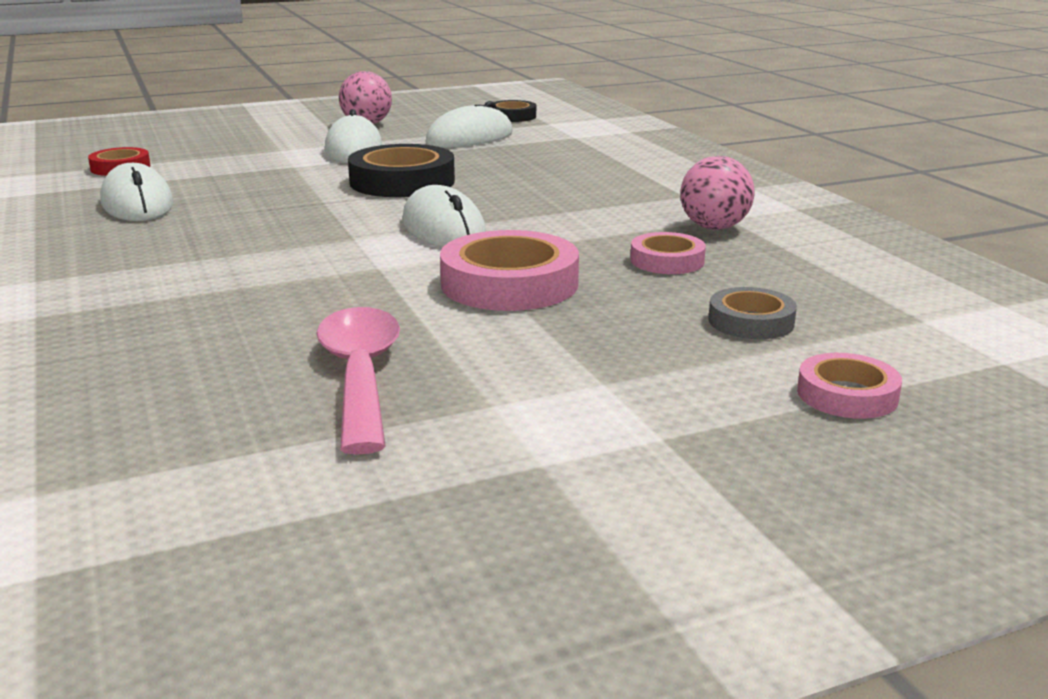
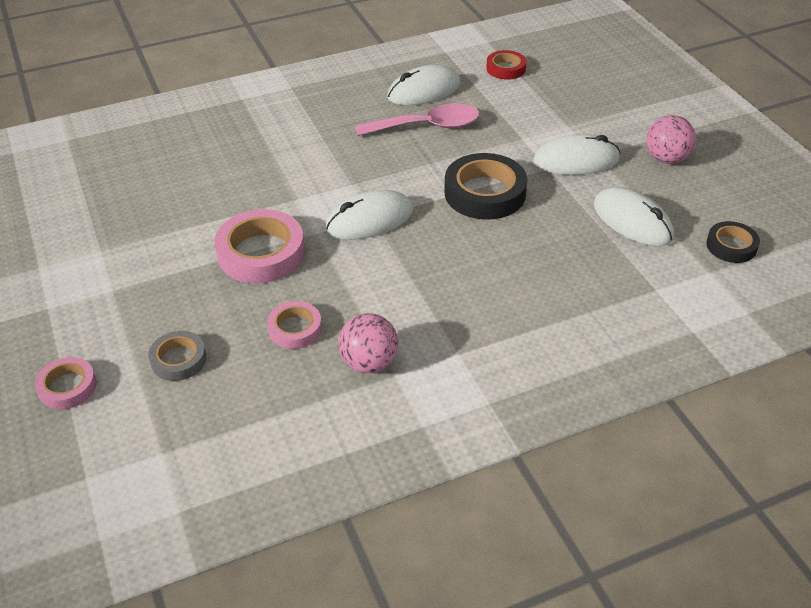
camera: 90 degrees right, 20 degrees up
(360, 375) = (145, 206): pink spoon -> pink spoon (427, 126)

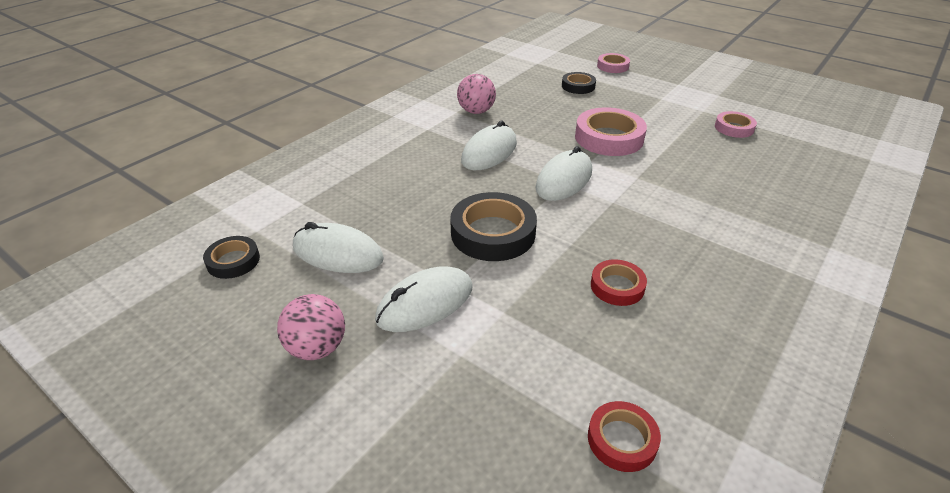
camera: 150 degrees right, 5 degrees down
(178, 359) = (578, 86): grey tape -> black tape
(295, 329) = (535, 112): pink tape -> pink tape (734, 128)
(424, 91) = (678, 339): white mouse -> white mouse (489, 152)
(427, 126) = (617, 286): pink spoon -> red tape

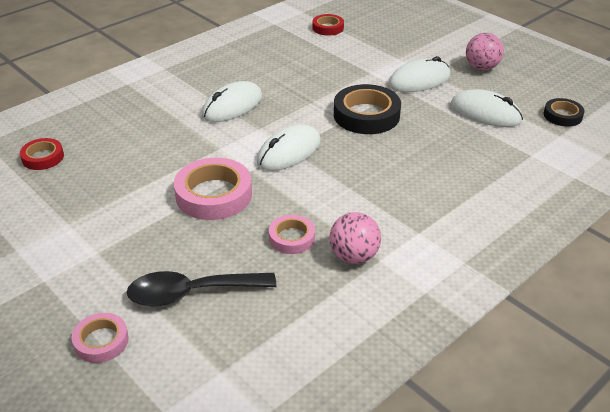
camera: 170 degrees left, 0 degrees up
(489, 152) = (351, 190): white mouse -> white mouse (232, 106)
(578, 86) = (191, 293): black tape -> black spoon
(617, 286) = (293, 77): red tape -> red tape (43, 157)
(734, 128) = (64, 193): pink tape -> pink tape (292, 238)

